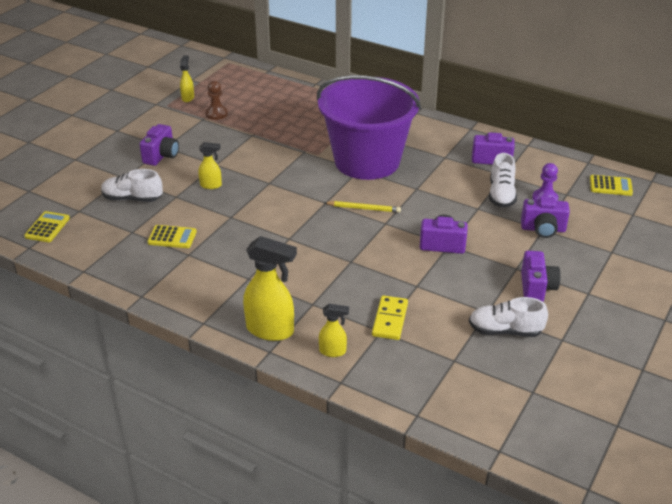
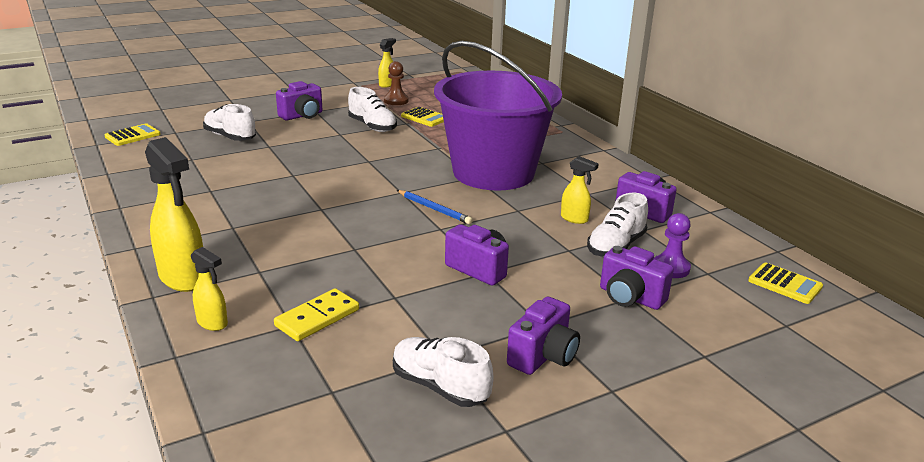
camera: 30 degrees right, 10 degrees down
(172, 237) = (217, 173): yellow calculator -> yellow calculator (424, 117)
(211, 185) = (312, 147): yellow spray bottle -> yellow spray bottle (574, 219)
(231, 148) = (372, 126): none -> white shoe
(363, 208) = (434, 209): yellow pencil -> blue pencil

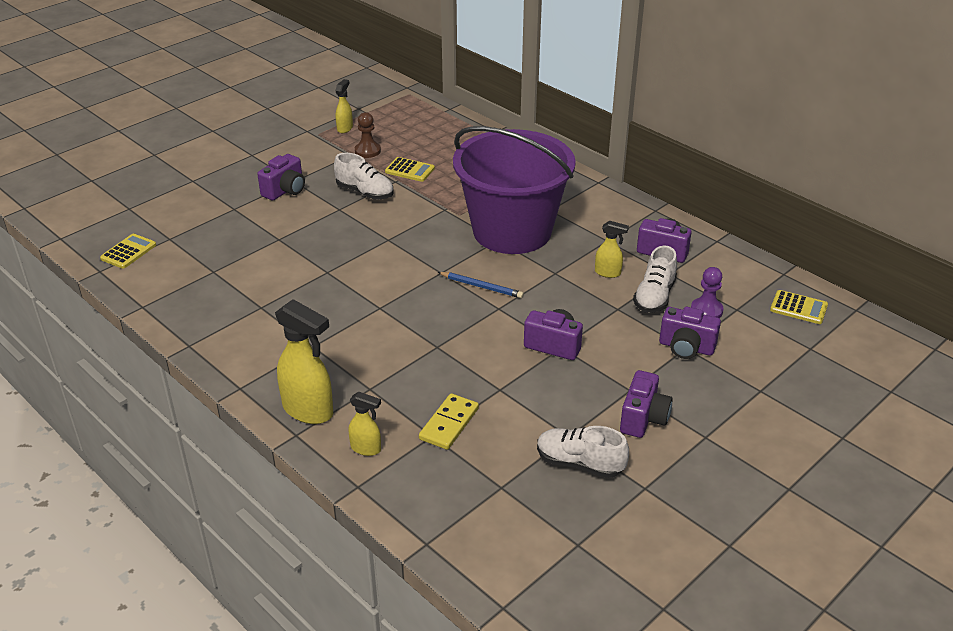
camera: 15 degrees left, 10 degrees up
(230, 137) = (231, 234): white shoe -> none

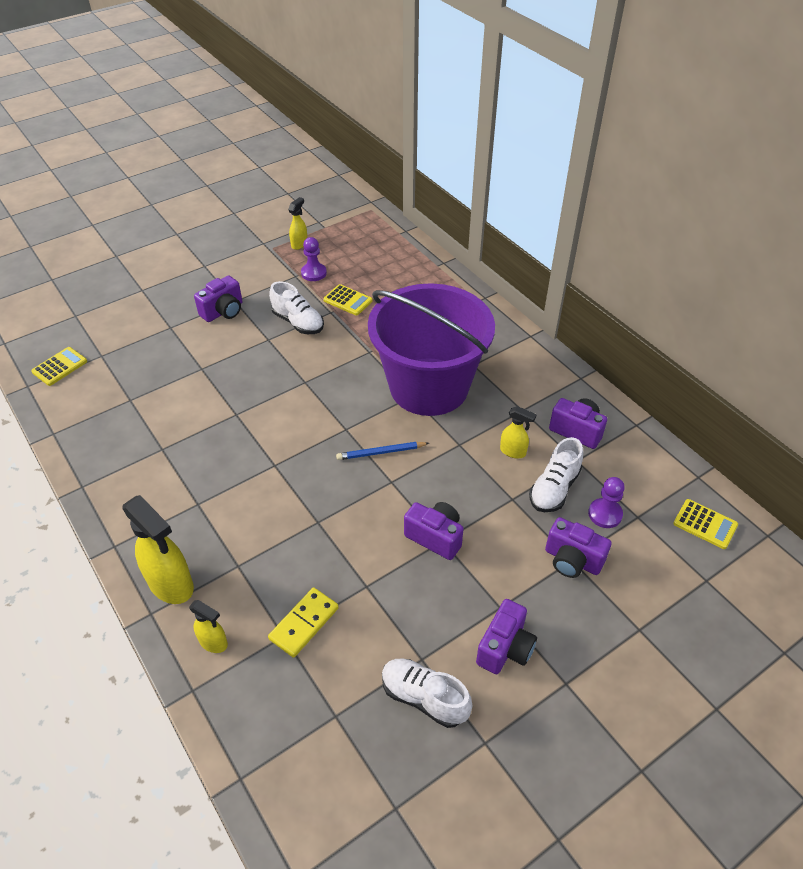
camera: 10 degrees right, 10 degrees up
(367, 151) = (313, 273): brown pawn -> purple pawn
(481, 287) = (381, 452): blue pencil -> blue pencil turned 135 degrees clockwise

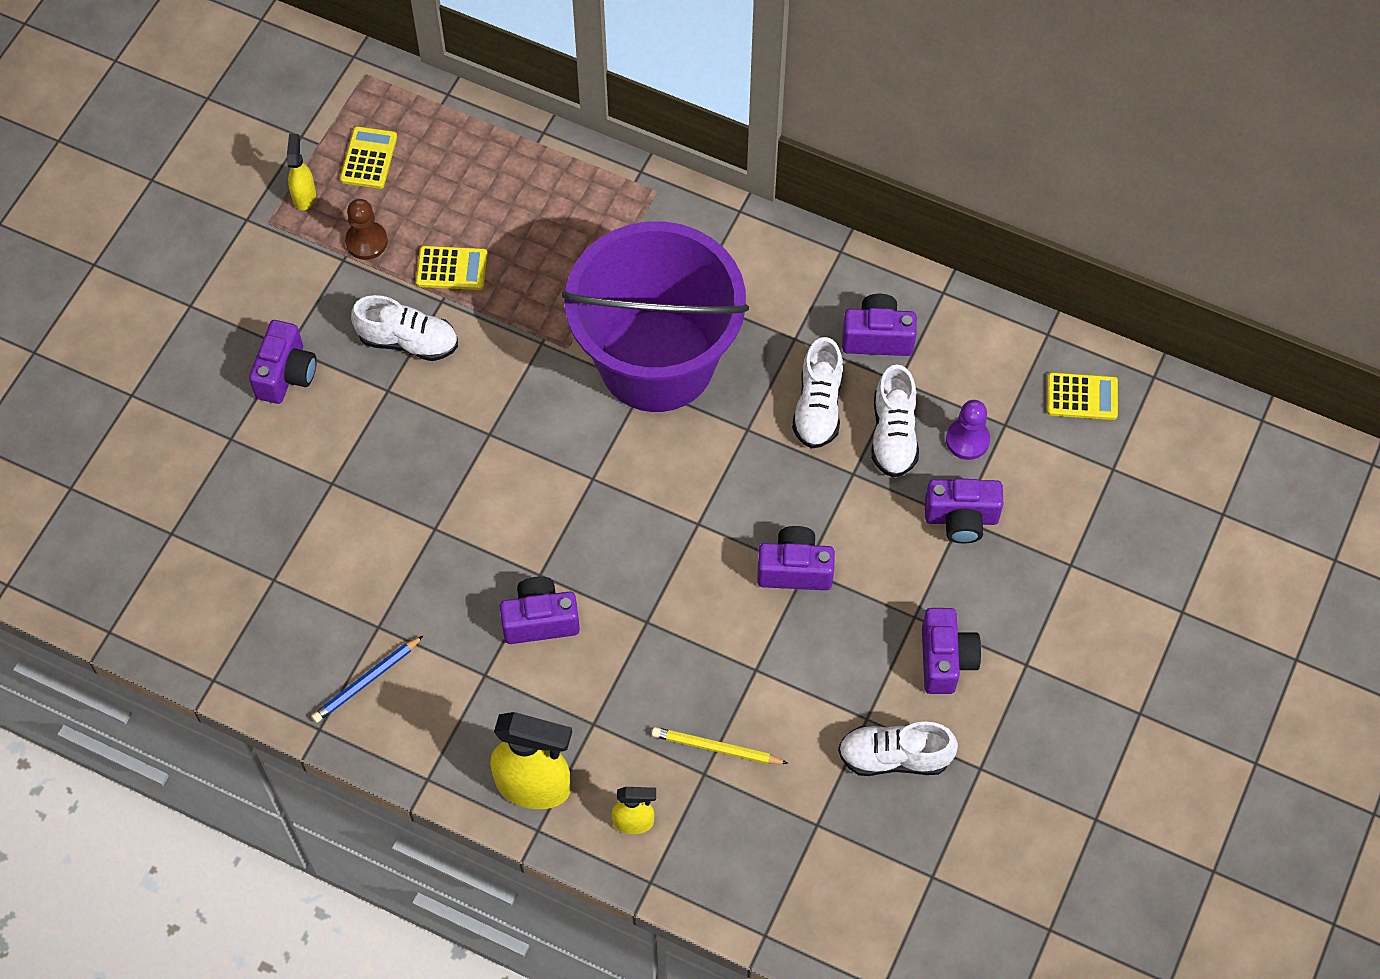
camera: 30 degrees left, 15 degrees up
(60, 367) = (127, 580): yellow calculator -> yellow calculator (369, 158)
(254, 490) = (540, 620): none -> purple camera
(304, 623) = (716, 748): yellow domino -> yellow pencil
(313, 273) = (366, 241): purple pawn -> brown pawn
(381, 452) = (659, 489): blue pencil -> blue pencil (367, 681)
(513, 452) = (818, 407): yellow spray bottle -> white shoe

